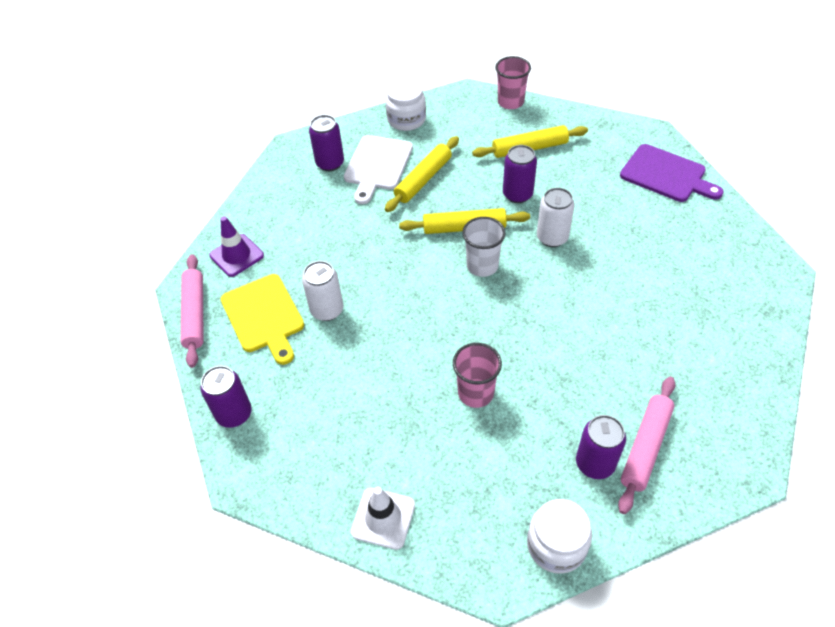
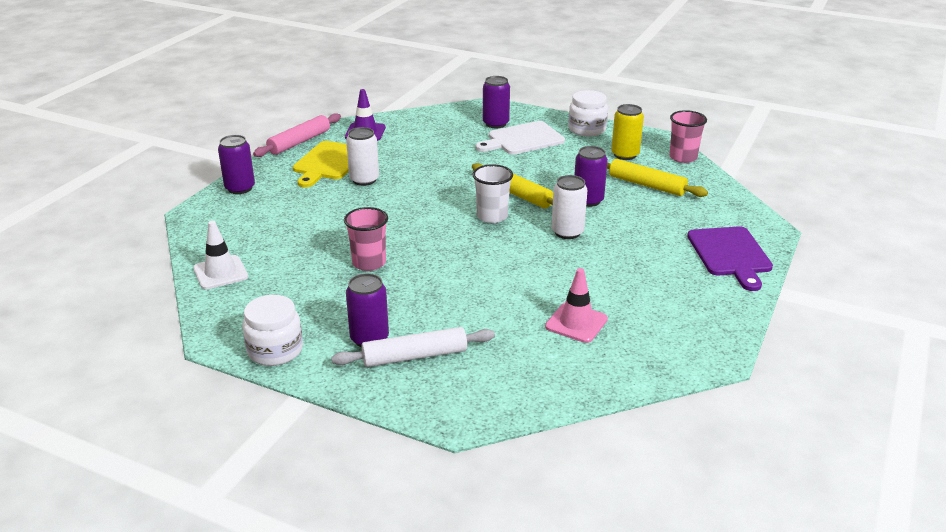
camera: 45 degrees right, 20 degrees down
(423, 179) = (538, 160): yellow rolling pin -> none
(471, 127) = (625, 155): none -> yellow can
(645, 447) = (415, 356): pink rolling pin -> white rolling pin
(681, 317) = (576, 323): none -> pink traffic cone

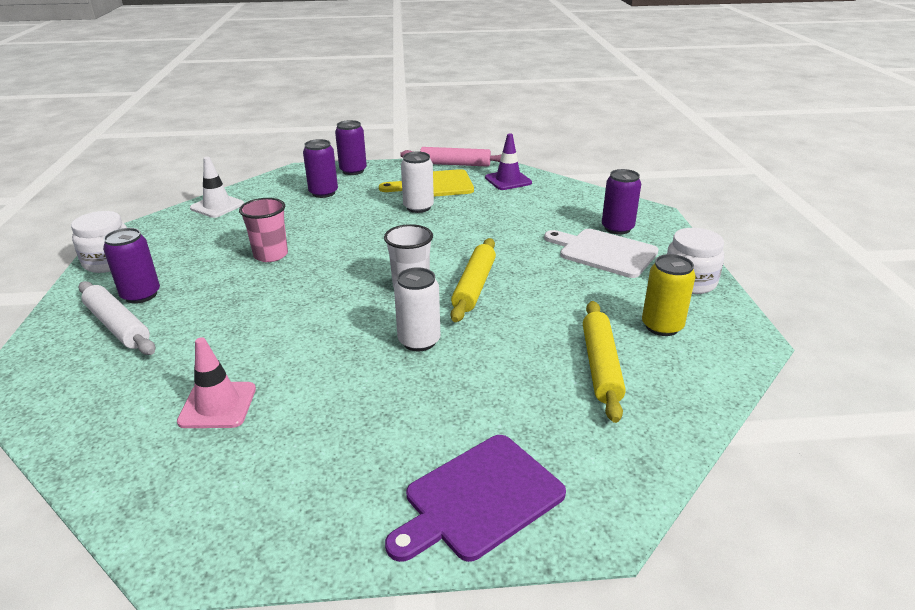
camera: 60 degrees right, 0 degrees up
(588, 200) = (509, 333): purple can -> purple can (323, 193)
(683, 157) = (722, 375): pink cup -> none

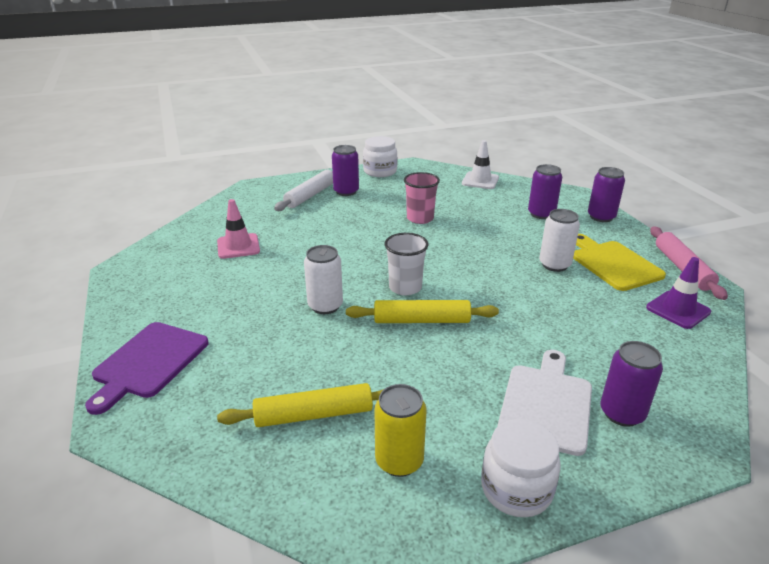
camera: 75 degrees right, 0 degrees up
(479, 498) = (148, 362): purple cutting board -> purple cutting board turned 105 degrees counterclockwise

